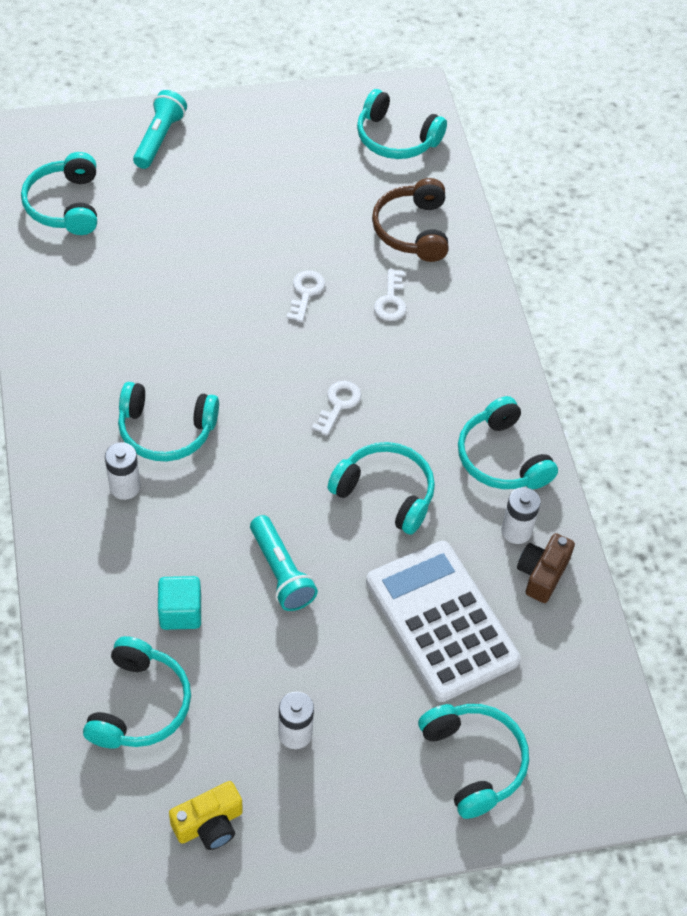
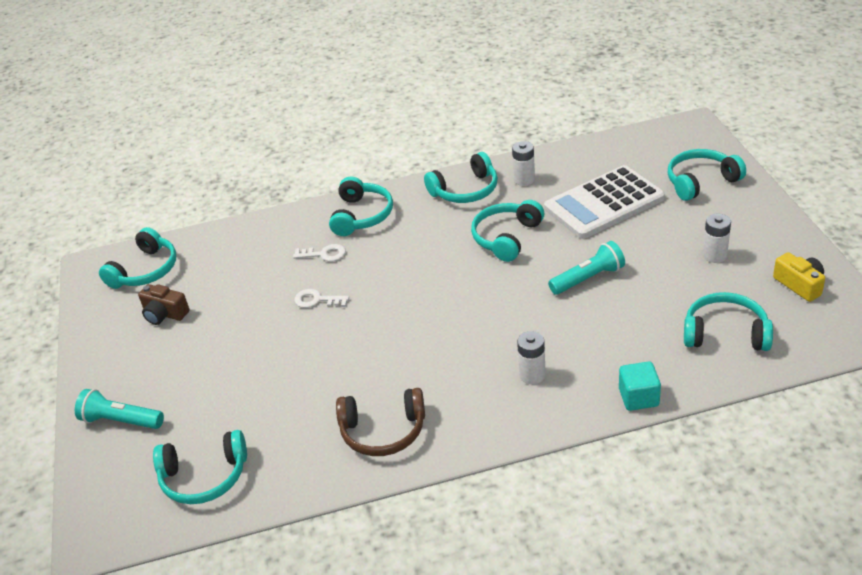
camera: 85 degrees left, 15 degrees down
(166, 431) = (470, 360): turquoise headphones -> turquoise headphones (361, 215)
(180, 612) = (639, 324): turquoise cube -> turquoise cube (638, 397)
(338, 404) = (429, 269): white key -> none
(412, 230) = (250, 251): brown headphones -> brown headphones (383, 431)
(542, 574) = (555, 167): brown camera -> brown camera (164, 314)

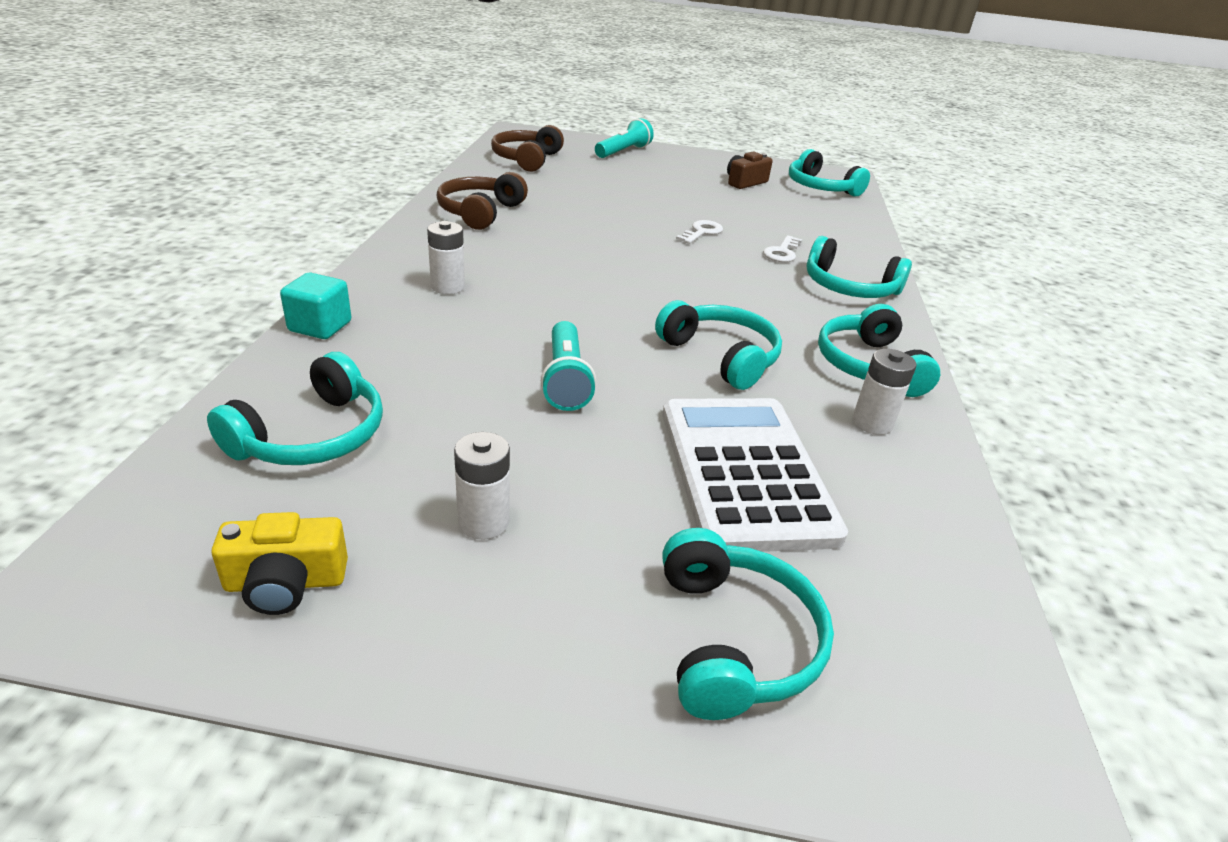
camera: 105 degrees right, 5 degrees down
(204, 477) = (527, 159): turquoise headphones -> brown headphones

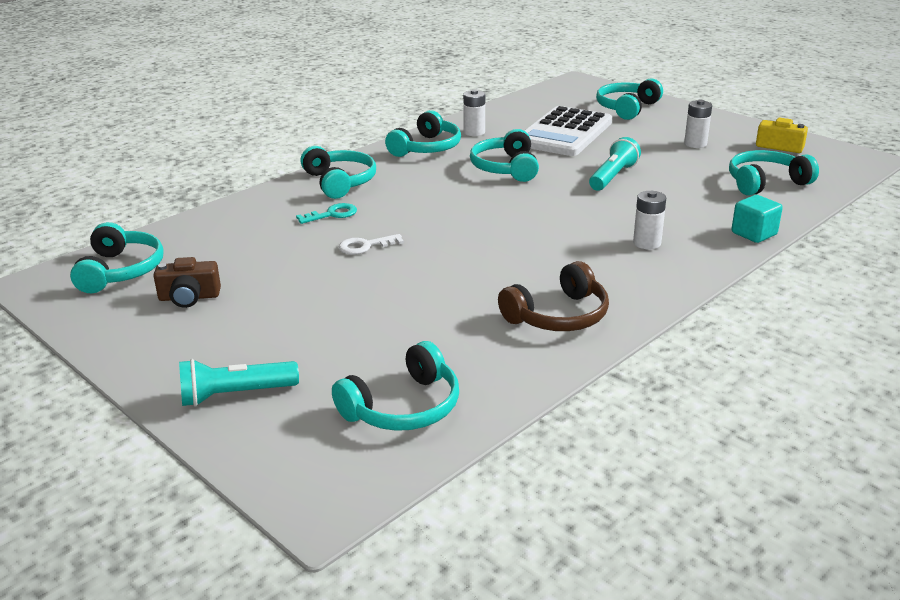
camera: 140 degrees left, 5 degrees down
(527, 159) = (403, 407): brown headphones -> turquoise headphones
(782, 252) = (332, 214): white key -> turquoise key

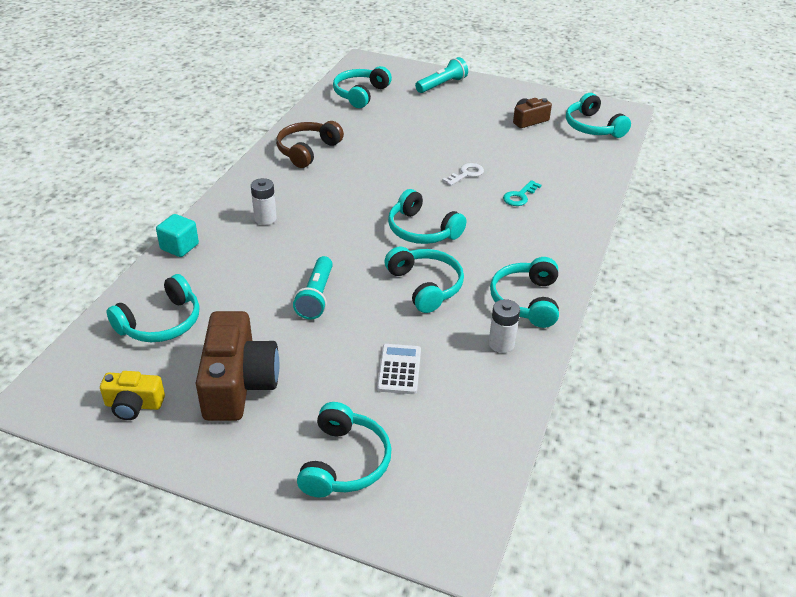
camera: 155 degrees right, 10 degrees up
(340, 182) = (554, 232): turquoise headphones -> turquoise headphones (422, 230)
(564, 133) = (399, 369): white calculator -> white calculator, size x0.49
(695, 144) = (238, 384): white battery -> brown camera

